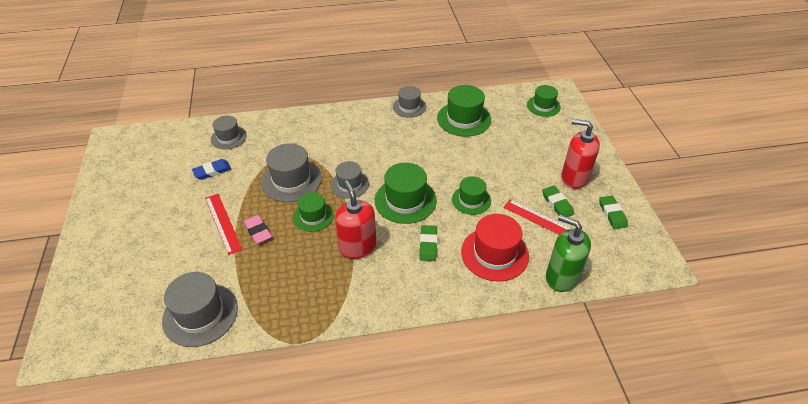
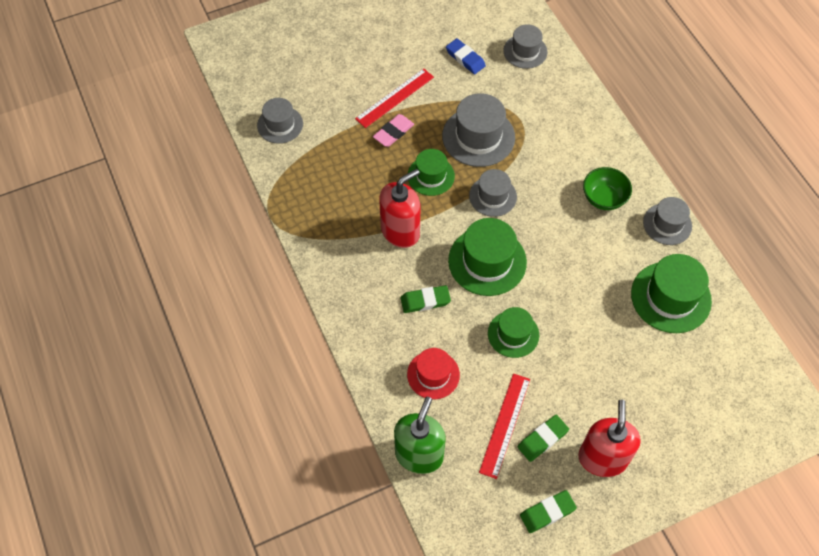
camera: 75 degrees right, 15 degrees up
(200, 314) = (280, 125): grey hat -> grey hat, size x0.63
(377, 129) = (604, 198): none -> green bowl
(494, 254) = (433, 374): red hat -> red hat, size x0.63
(543, 106) = (750, 401): green hat -> none

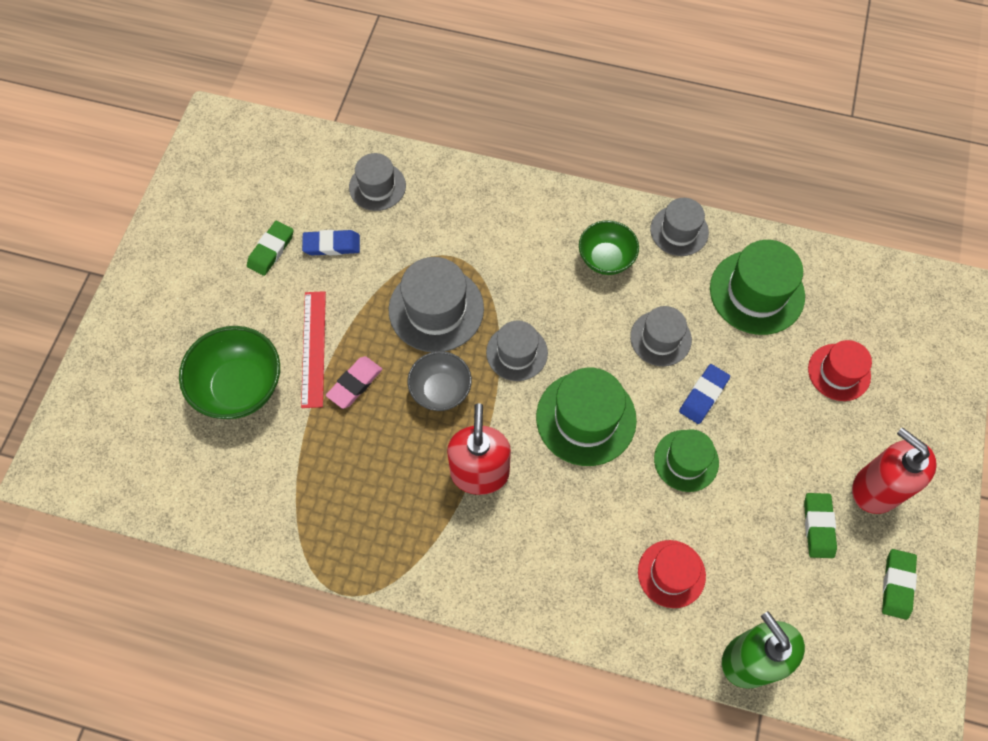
camera: 50 degrees left, 5 degrees up
(280, 125) = (234, 490): grey hat -> grey hat (660, 338)
(339, 82) = (240, 387): none -> green bowl
(393, 132) = (355, 384): pink eraser -> pink eraser turned 45 degrees clockwise
(425, 301) = (581, 514): green eraser -> green eraser (271, 250)
(431, 176) = (441, 390): green hat -> grey bowl
(505, 425) = (778, 549): red ruler -> none
(566, 315) = (703, 395): none -> blue eraser
(663, 383) = (839, 372): none -> red hat

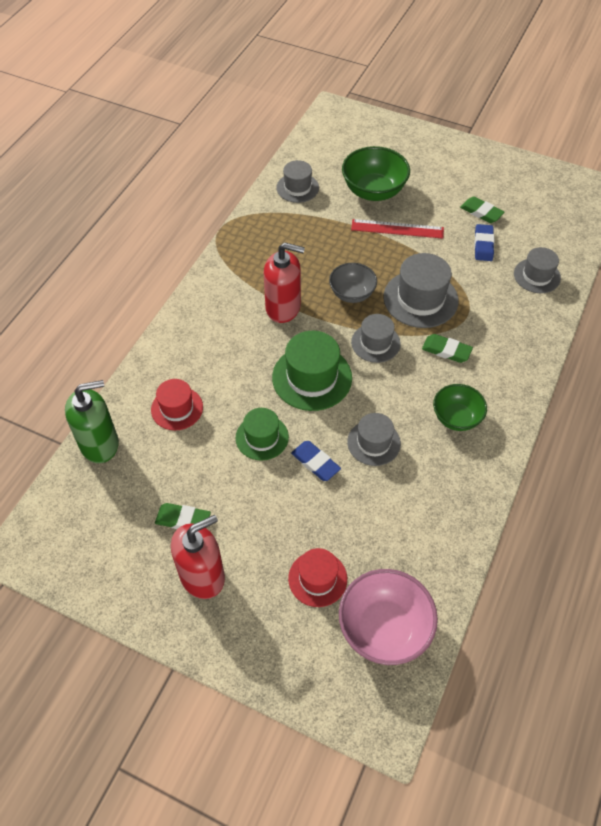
camera: 100 degrees right, 10 degrees down
(355, 384) = (365, 248): pink eraser -> none
(679, 231) = (482, 481): grey hat -> grey hat (297, 188)
(756, 292) = (410, 530): green hat -> none
(868, 305) = (384, 628): none -> pink bowl
(897, 585) = (118, 566): green eraser -> green eraser (446, 350)

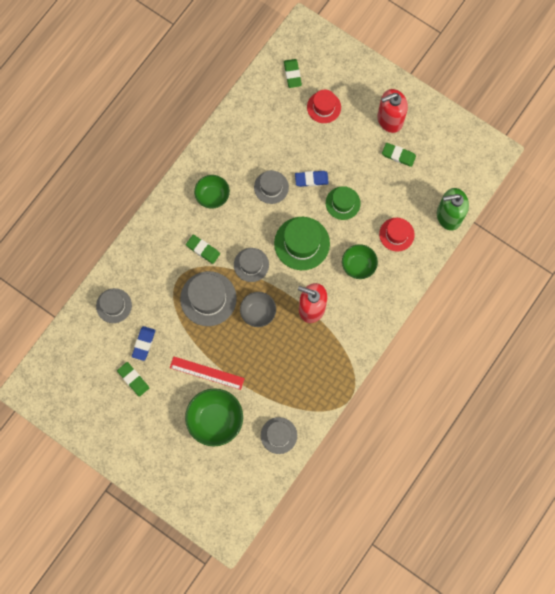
camera: 170 degrees left, 20 degrees up
(227, 363) = (358, 265): none -> green bowl
(315, 463) = (311, 179): blue eraser -> blue eraser turned 60 degrees counterclockwise
(384, 628) = (292, 74): pink bowl -> green eraser

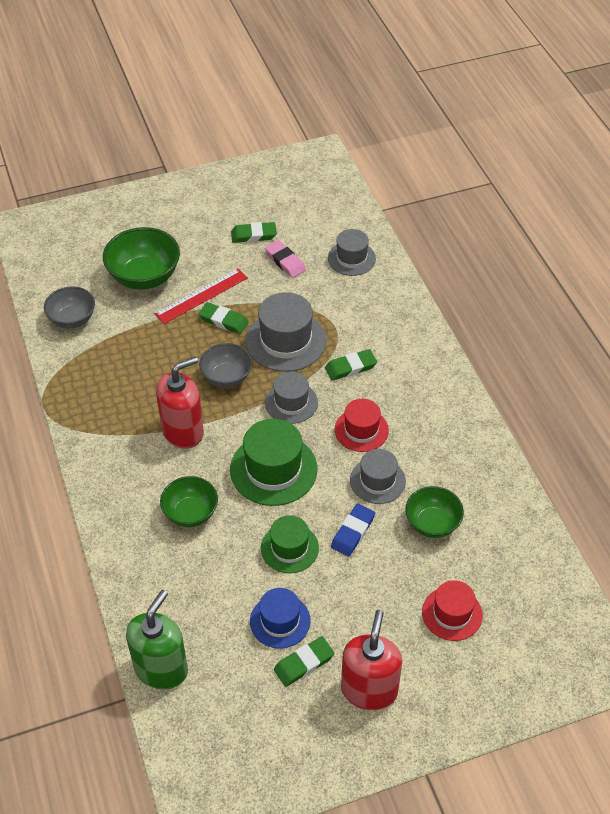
camera: 125 degrees right, 25 degrees down
(143, 343) = (285, 261): blue eraser -> pink eraser
(212, 196) = (414, 413): green bowl -> green bowl (432, 523)
(278, 435) = (72, 319): grey hat -> grey bowl
(292, 74) = (533, 605): green eraser -> green eraser (223, 320)
(385, 180) = (280, 621): none -> blue hat
(396, 234) = (192, 584): red hat -> red hat (361, 430)

